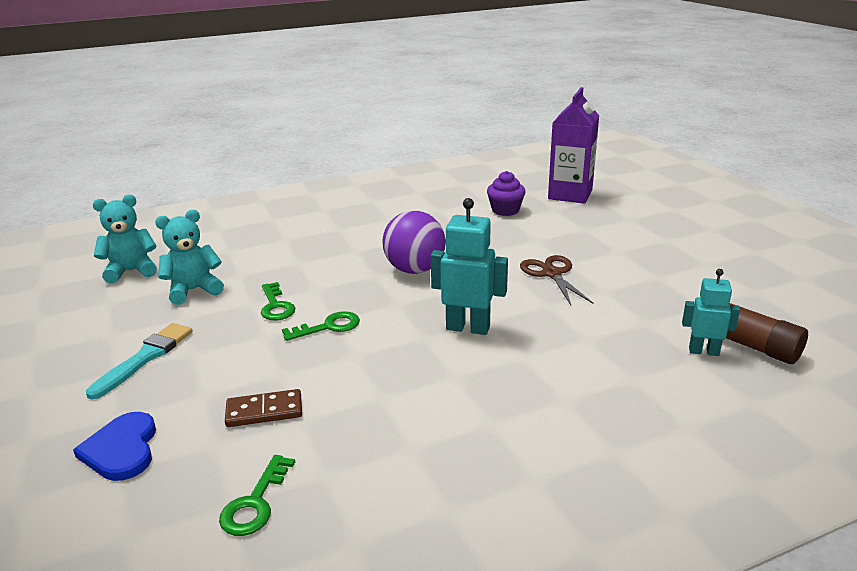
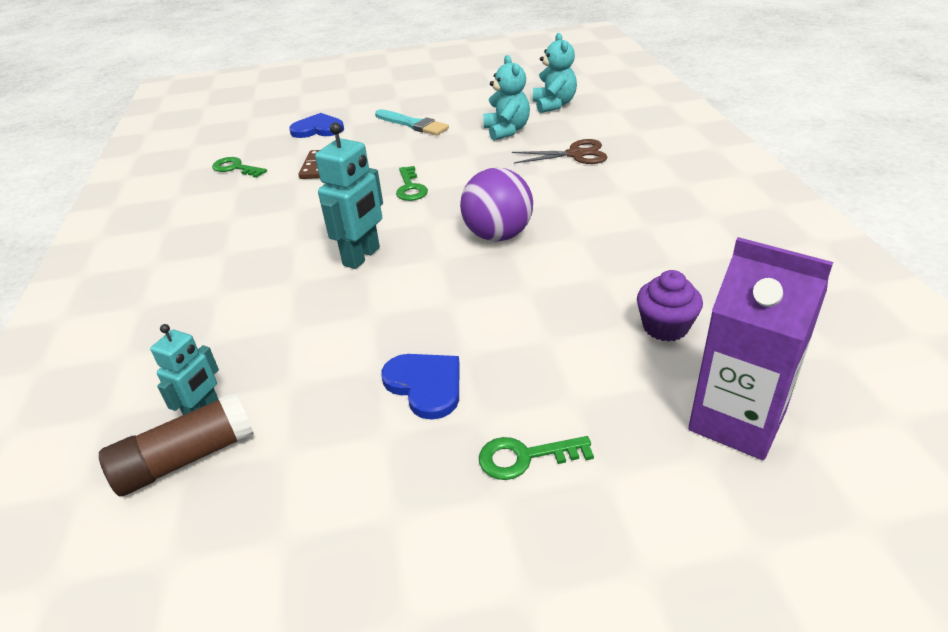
camera: 105 degrees right, 10 degrees up
(276, 306) = (460, 165): green key -> green key (525, 457)
(551, 274) = (442, 333): brown scissors -> brown scissors (575, 154)
(606, 271) = (425, 385): none -> blue heart

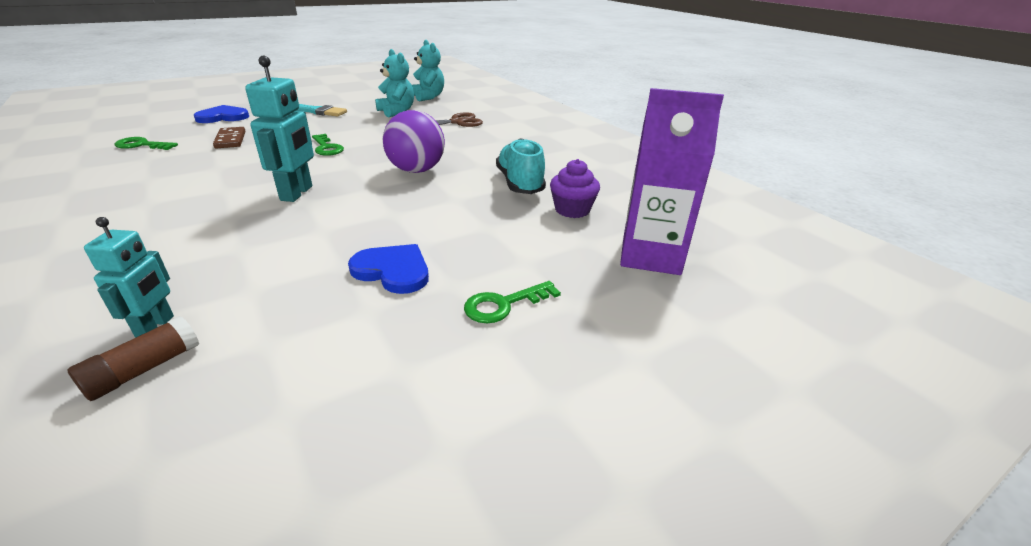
camera: 25 degrees left, 5 degrees down
(186, 458) = (144, 369): brown glue stick -> brown glue stick, size x0.66
(615, 272) = (520, 183): none -> turquoise shoe

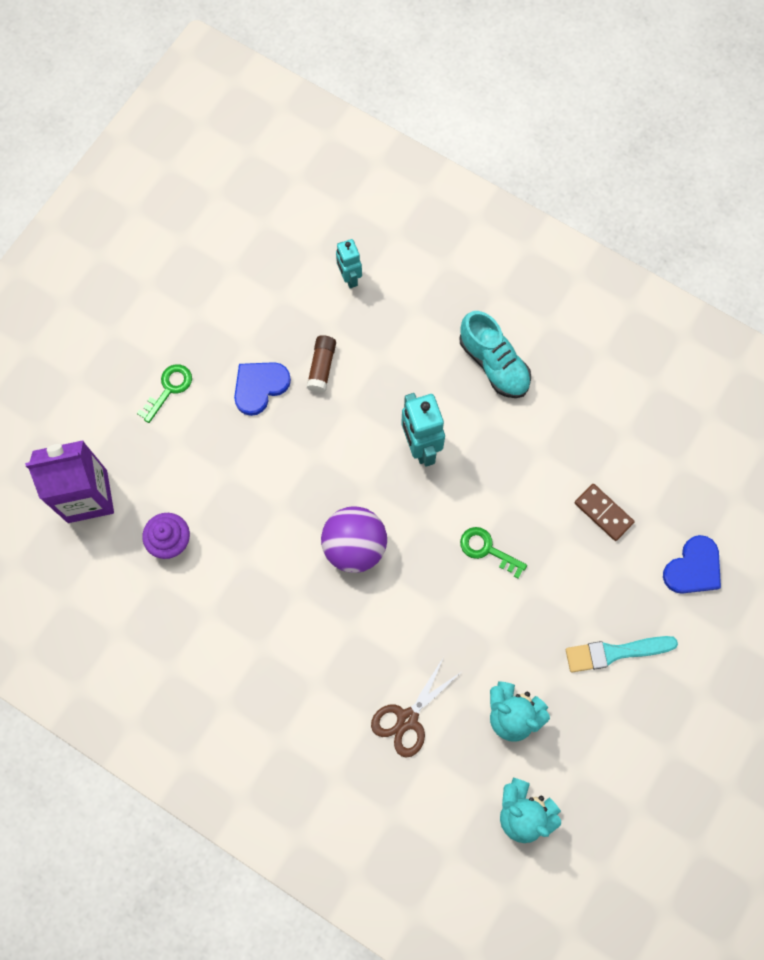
camera: 155 degrees right, 40 degrees up
(142, 145) = (669, 453): green key -> none
(144, 369) = (321, 255): brown glue stick -> brown glue stick (322, 367)
(393, 271) = (259, 386): blue heart -> blue heart turned 135 degrees clockwise
(520, 183) = (239, 571): turquoise shoe -> turquoise shoe (493, 364)

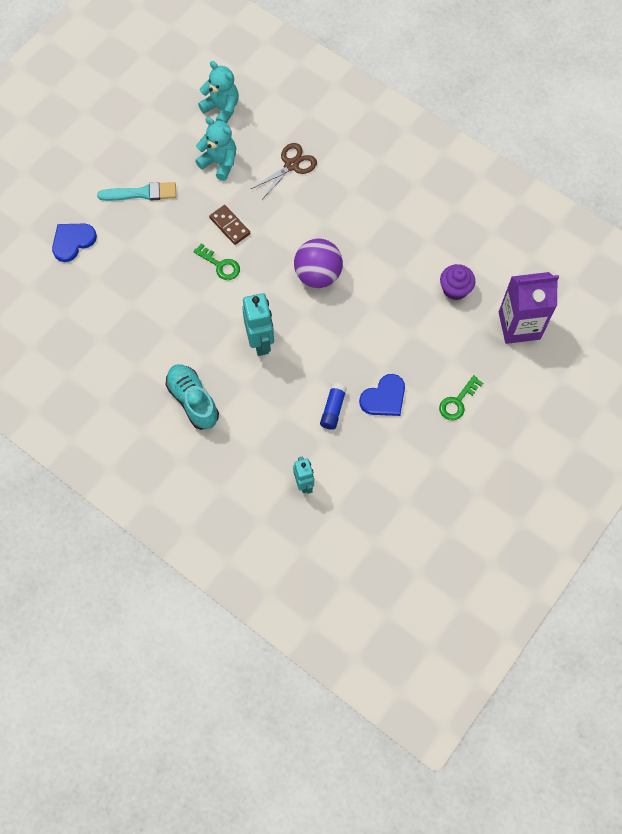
camera: 175 degrees left, 5 degrees down
(322, 367) = (333, 409): brown glue stick -> blue glue stick
(603, 513) = (129, 283): brown domino -> brown domino (229, 226)

